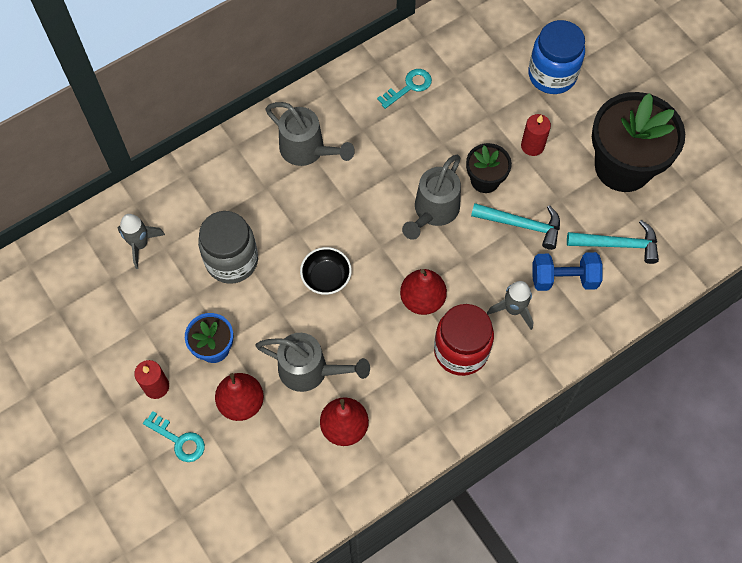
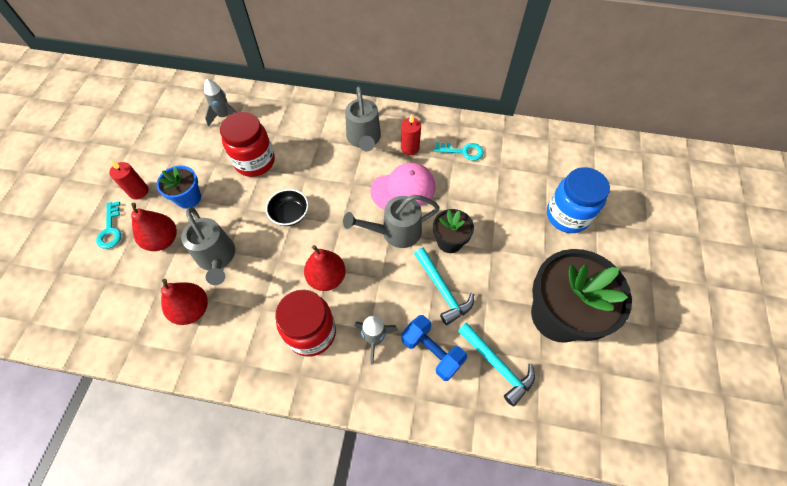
camera: 45 degrees right, 5 degrees down
(232, 261) = (255, 162): grey jar -> red jar
(397, 167) = (403, 189): none -> pink cap
(532, 146) = (505, 247): red candle -> red candle (410, 148)

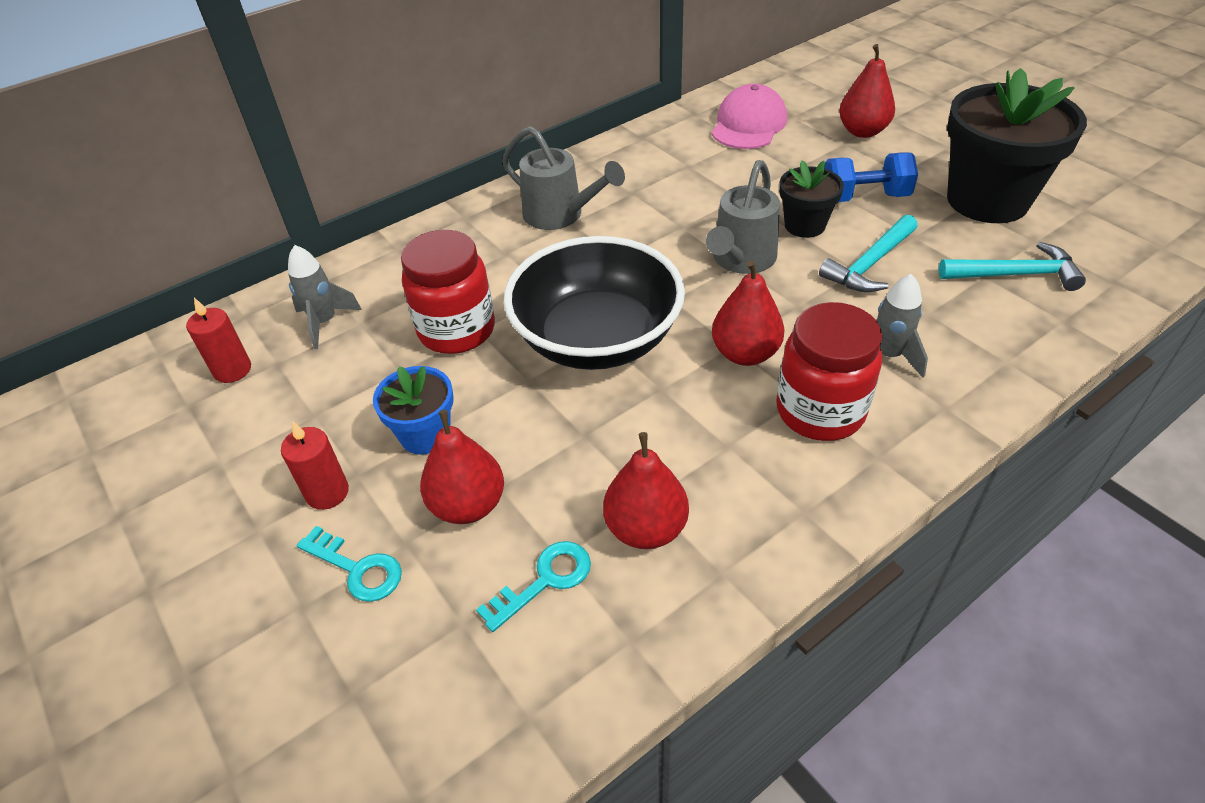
camera: 45 degrees left, 15 degrees down
(217, 258) = (582, 454): grey watering can -> none
(290, 214) = (597, 339): black bowl -> black bowl, size x2.26
(403, 189) = (682, 222): pink cap -> pink cap (748, 124)
(410, 148) = (626, 187): red candle -> red candle (232, 370)
(432, 351) = (951, 316): blue dumbbell -> blue dumbbell (864, 197)
(442, 290) = (869, 264): turquoise hammer -> turquoise hammer turned 120 degrees clockwise
(463, 151) = (685, 153): turquoise key -> turquoise key (545, 580)
(567, 216) = (862, 131): blue jar -> red pear

